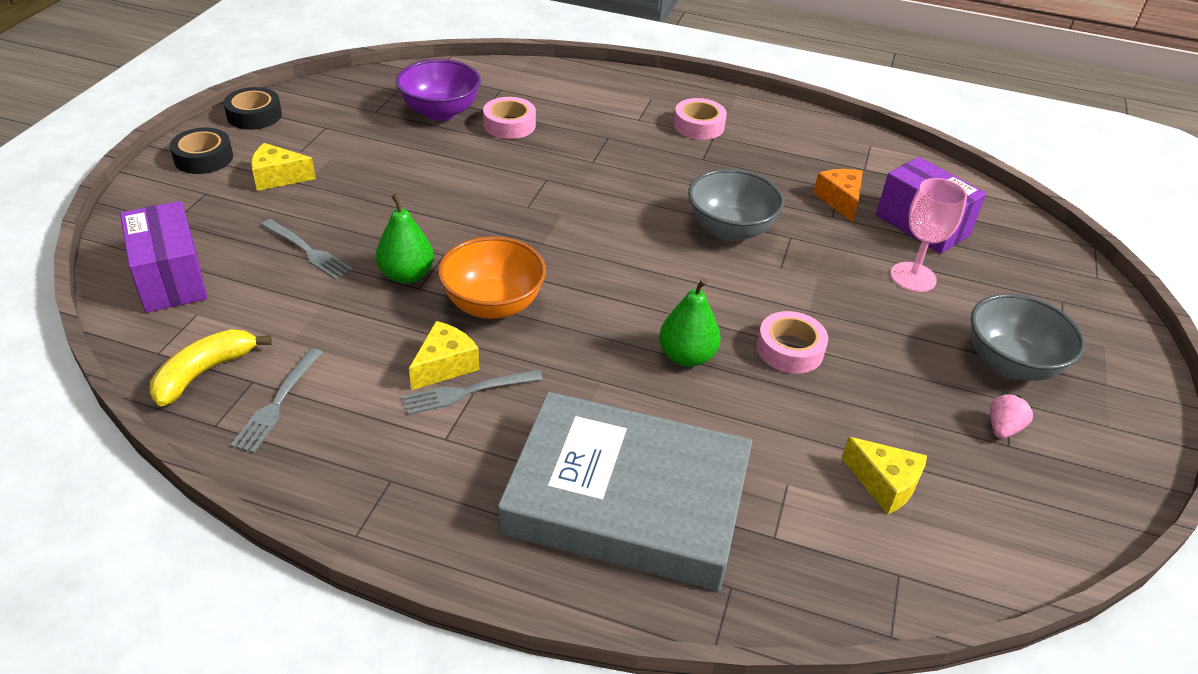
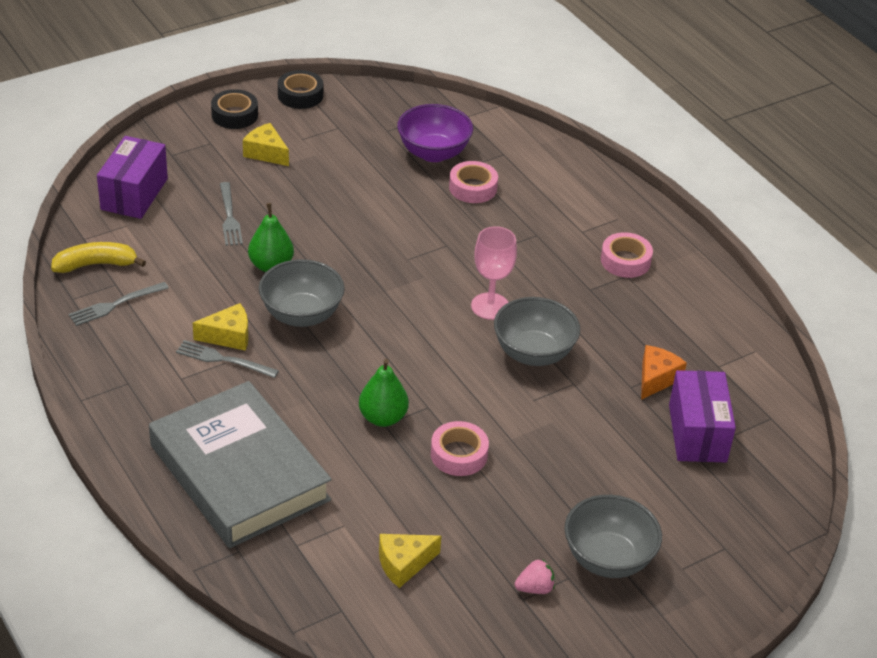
camera: 40 degrees right, 0 degrees up
(493, 305) = (301, 315): orange bowl -> grey bowl
(884, 484) = (404, 564): yellow cheese -> yellow cheese turned 75 degrees clockwise
(913, 277) = (627, 463): pink goblet -> pink goblet (490, 306)

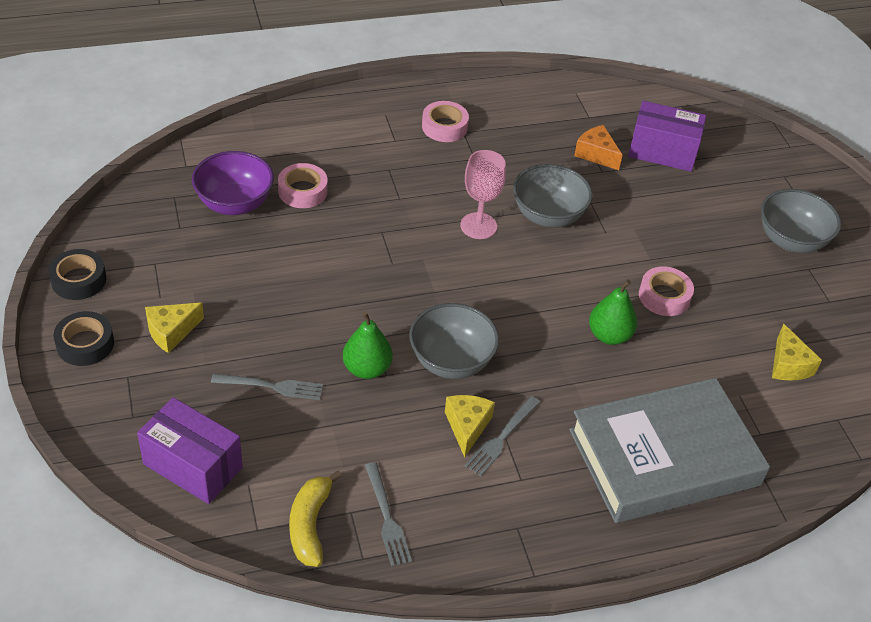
camera: 75 degrees left, 5 degrees up
(535, 588) = (819, 291): pink strawberry -> none

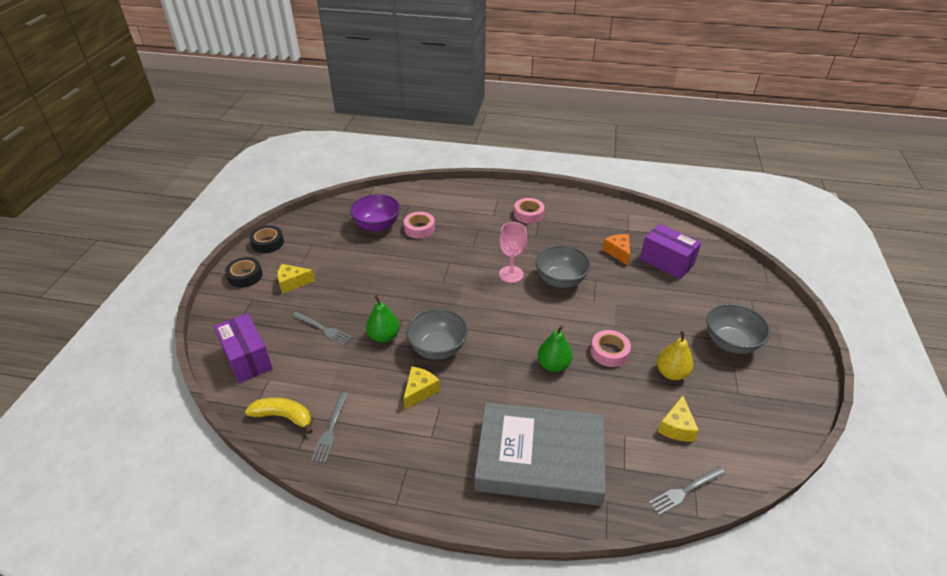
camera: 30 degrees right, 5 degrees down
(310, 525) = (283, 416): yellow banana -> yellow banana turned 75 degrees clockwise
(501, 438) = (436, 406): grey fork -> grey fork (684, 491)
(747, 300) = (671, 373): none -> yellow pear

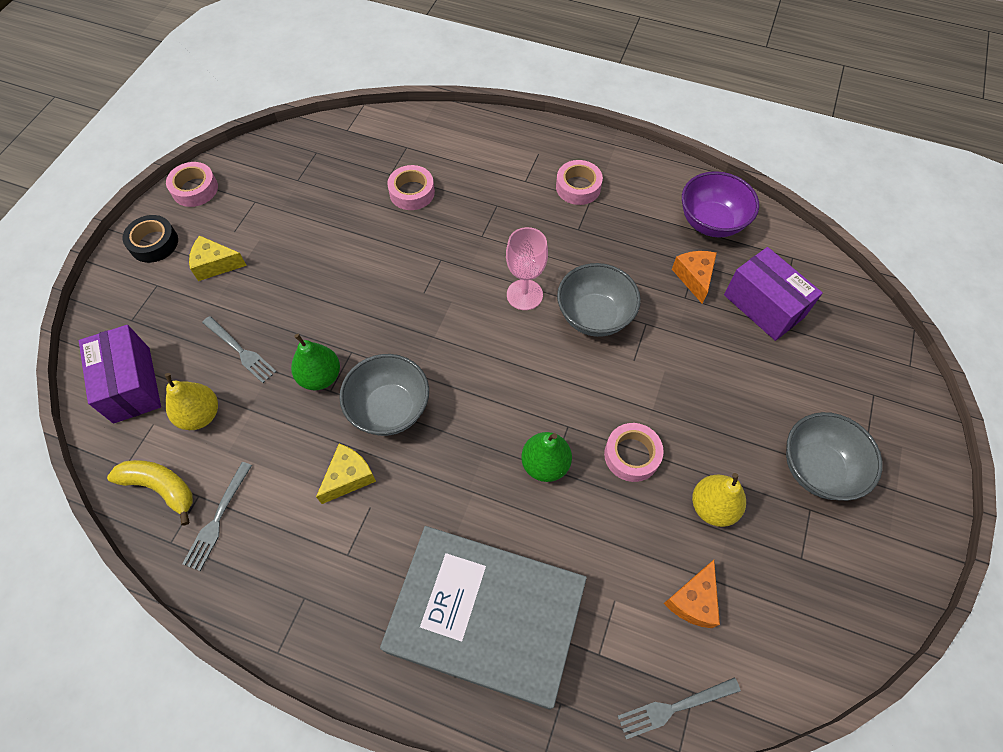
camera: 10 degrees right, 20 degrees up
(267, 243) = (195, 189): black tape -> pink tape
(303, 370) = (200, 415): none -> yellow pear
(377, 225) = (353, 179): purple bowl -> purple bowl (711, 222)
(676, 427) = (693, 600): yellow cheese -> orange cheese

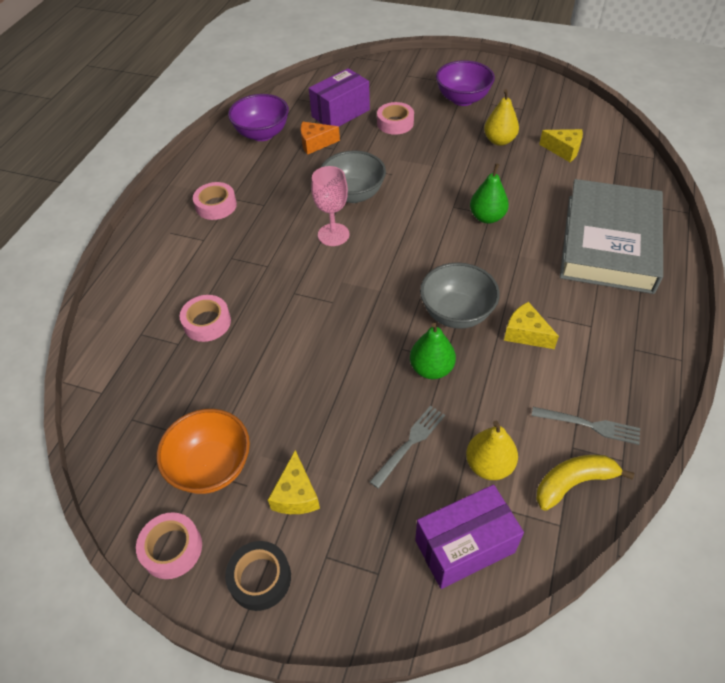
camera: 90 degrees left, 10 degrees down
(161, 487) = (573, 483): yellow banana -> yellow banana turned 45 degrees clockwise
(257, 207) = (211, 466): none -> orange bowl
(632, 455) = (470, 175): pink tape -> pink tape (395, 123)
(673, 708) = (630, 159): grey fork -> none
(693, 600) = (563, 150): orange cheese -> yellow cheese
(817, 468) = (462, 99): grey bowl -> purple bowl

